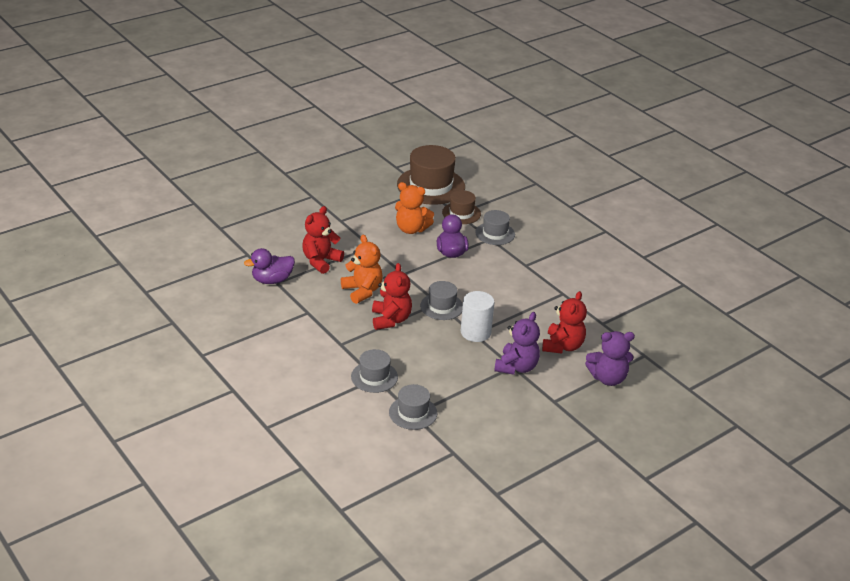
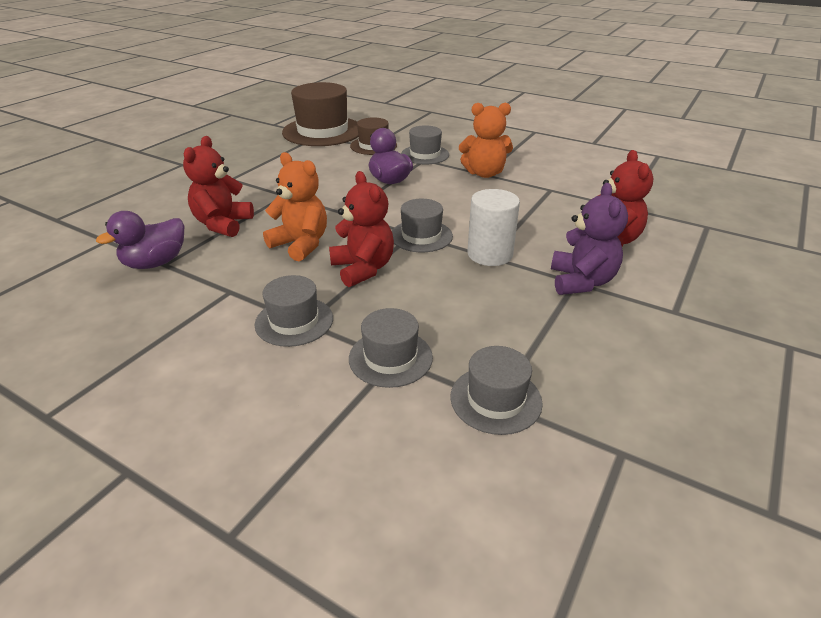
camera: 20 degrees left, 0 degrees up
(335, 341) = (294, 321): none -> grey hat
(411, 229) = (325, 169): orange teddy bear -> orange teddy bear (484, 173)
(607, 378) = (702, 262): purple teddy bear -> none

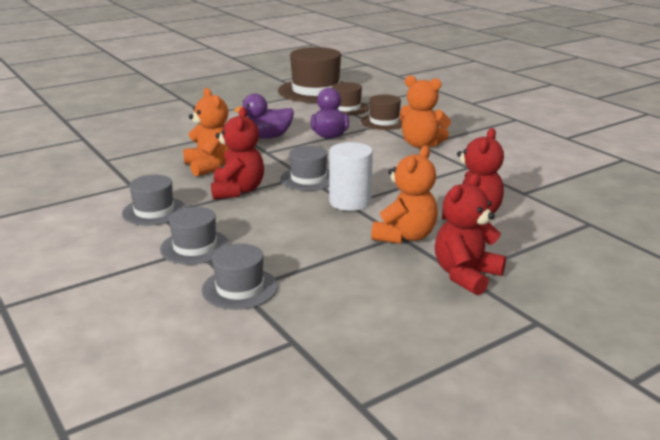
camera: 25 degrees right, 10 degrees down
(155, 263) = (100, 158): purple duck -> purple duck (268, 137)
(223, 224) = (168, 143): red teddy bear -> red teddy bear (466, 275)
(425, 155) = (384, 122): grey hat -> brown hat
(581, 281) = (405, 236): purple teddy bear -> orange teddy bear

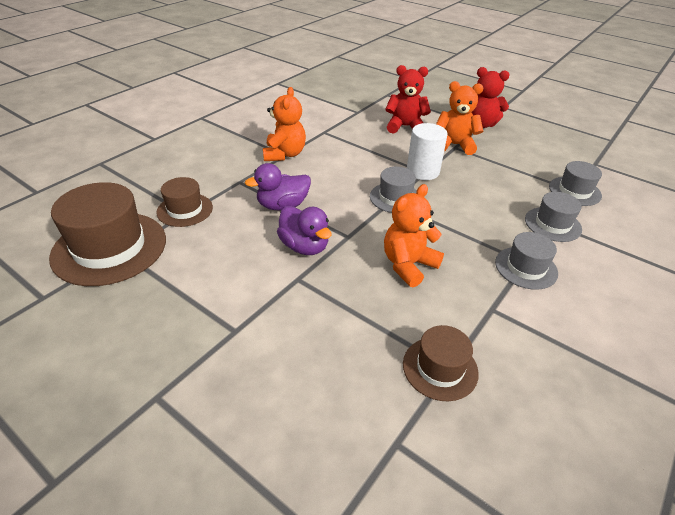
camera: 110 degrees left, 15 degrees up
(238, 191) = (447, 230): red teddy bear -> none
(384, 122) = (227, 179): brown hat -> brown hat (440, 368)

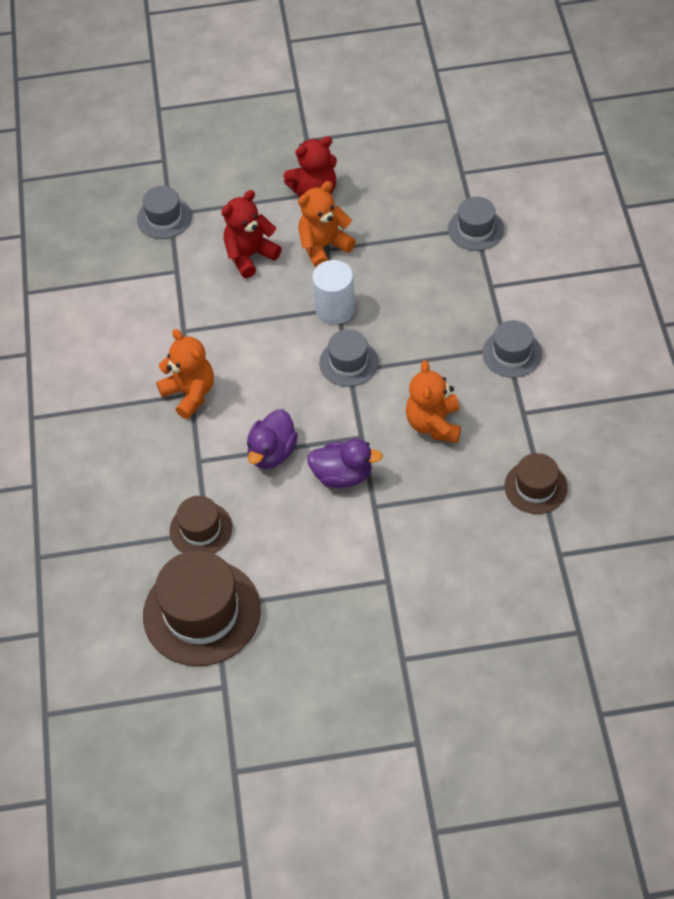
camera: 40 degrees left, 15 degrees up
(552, 224) = (492, 287): grey hat -> grey hat (164, 218)

